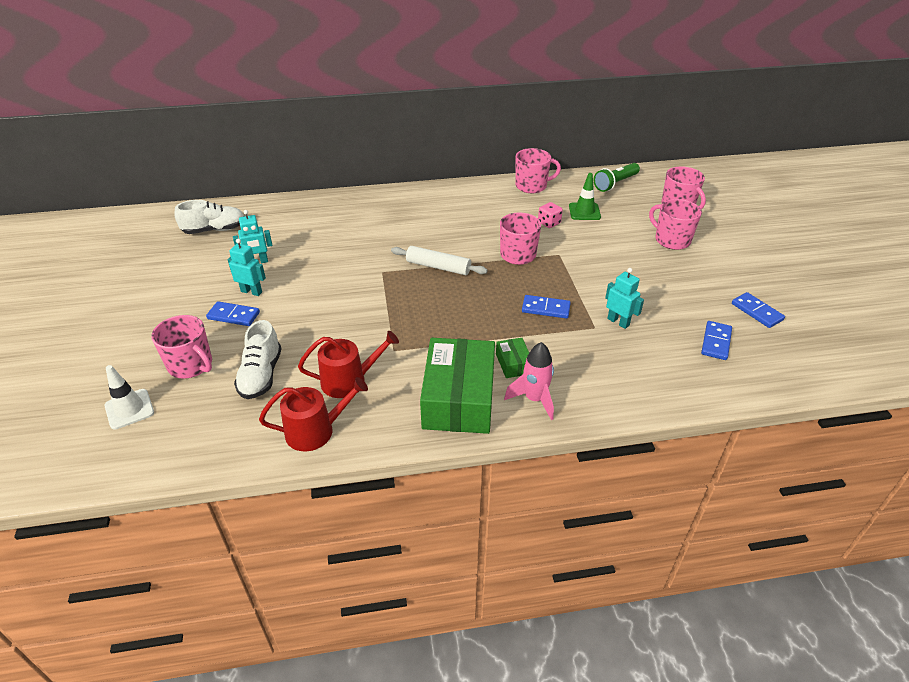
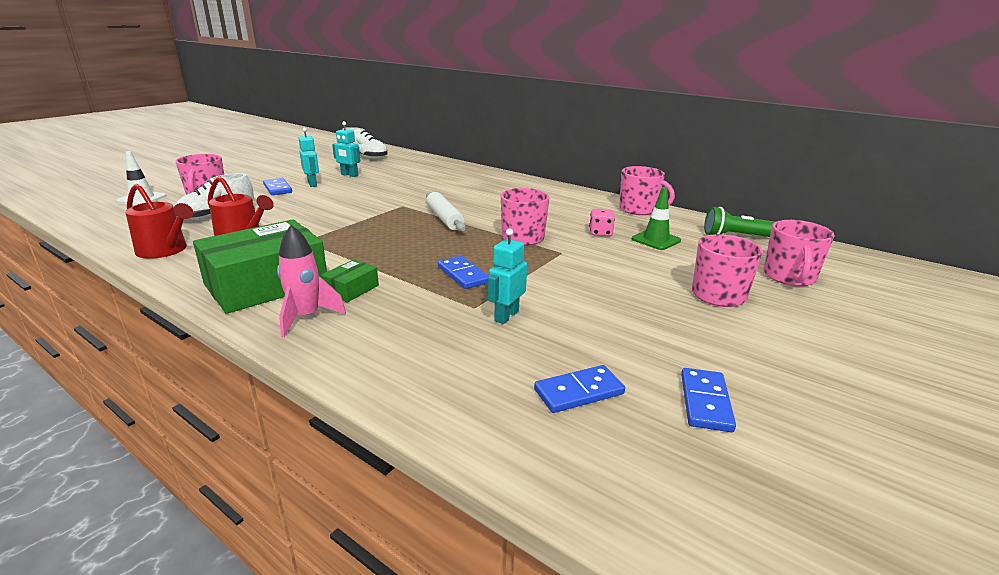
camera: 45 degrees right, 15 degrees down
(618, 322) = (506, 316): turquoise robot -> turquoise robot turned 150 degrees counterclockwise

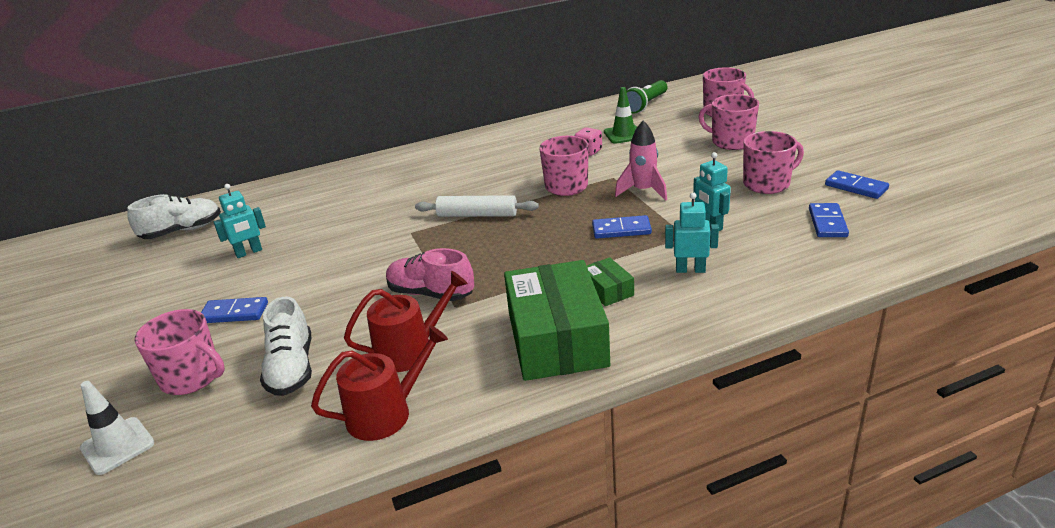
camera: 55 degrees left, 5 degrees up
(306, 317) = (649, 320): pink rocket -> pink rocket (643, 191)
(312, 184) = (250, 283): turquoise robot -> turquoise robot (690, 270)
(319, 230) = (431, 293): none -> pink shoe
(639, 209) = (554, 122): pink mug -> pink mug (767, 184)

